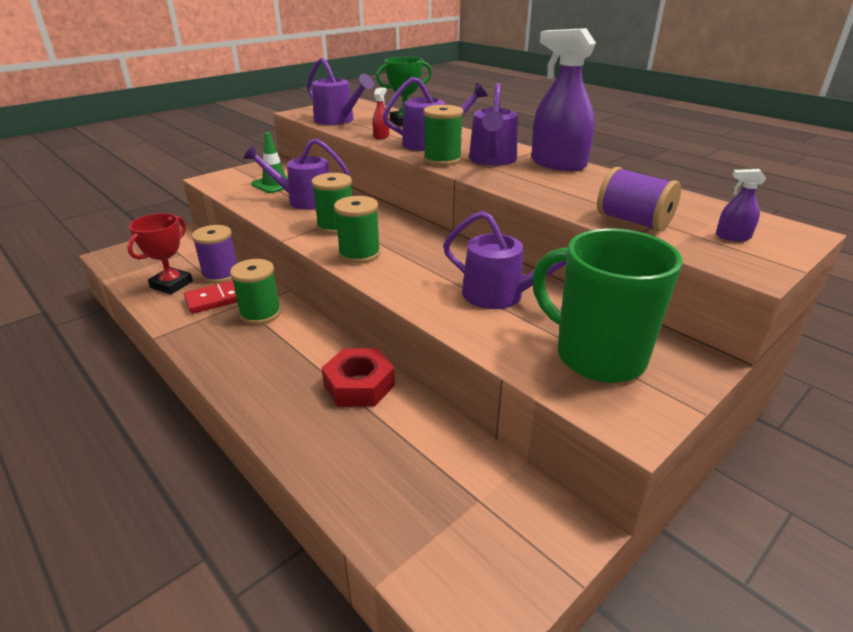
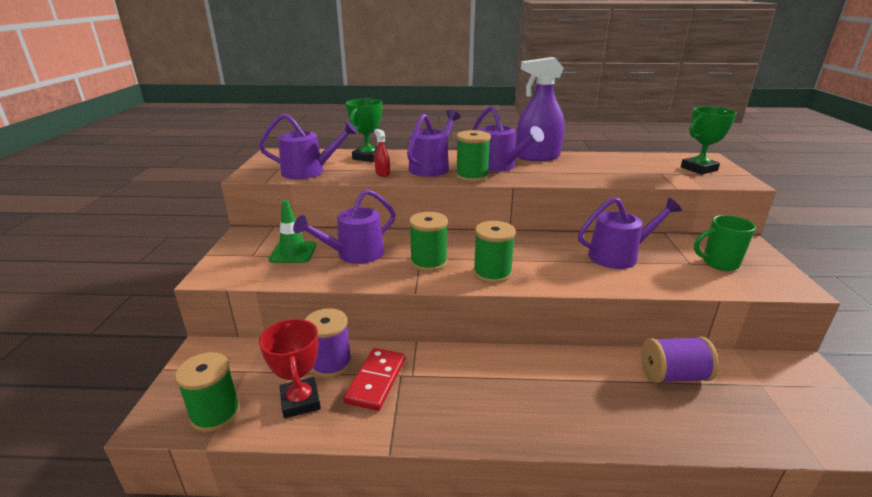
camera: 45 degrees left, 5 degrees down
(260, 313) = (434, 371): green spool -> green spool (215, 414)
(359, 385) = (596, 371): red nut -> none
(597, 356) = (719, 263): green mug -> green mug, size x0.56
(633, 221) = (652, 177): purple spool -> purple spool (673, 375)
(732, 237) = (699, 169): purple spray bottle -> green trophy

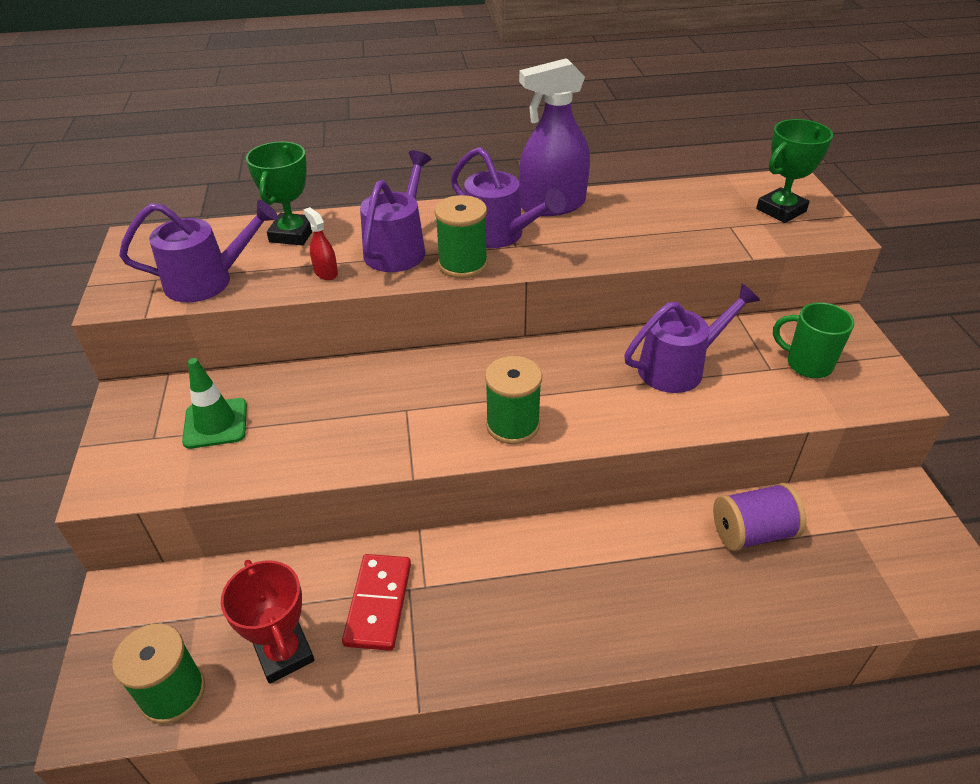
camera: 10 degrees left, 15 degrees up
(331, 363) = (310, 586): purple spool -> none
(354, 254) = (308, 415): purple watering can -> none
(428, 262) = (420, 416): green spool -> none
(719, 263) = (807, 364): green mug -> green mug turned 45 degrees clockwise

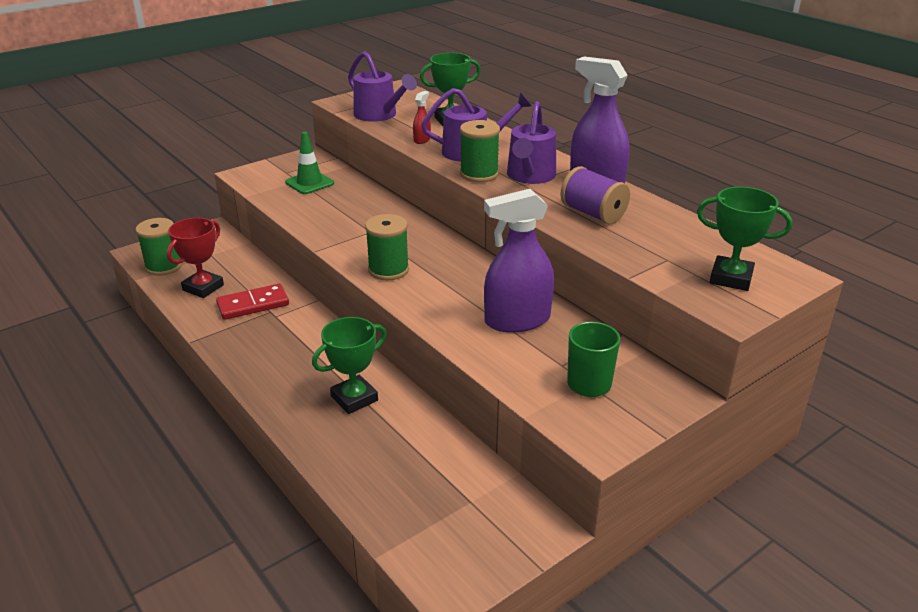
camera: 60 degrees right, 10 degrees down
(649, 563) = (354, 398): none -> green trophy
(679, 367) = (517, 320): purple watering can -> purple spray bottle
(752, 532) = (421, 443): purple spool -> purple spool (593, 214)

